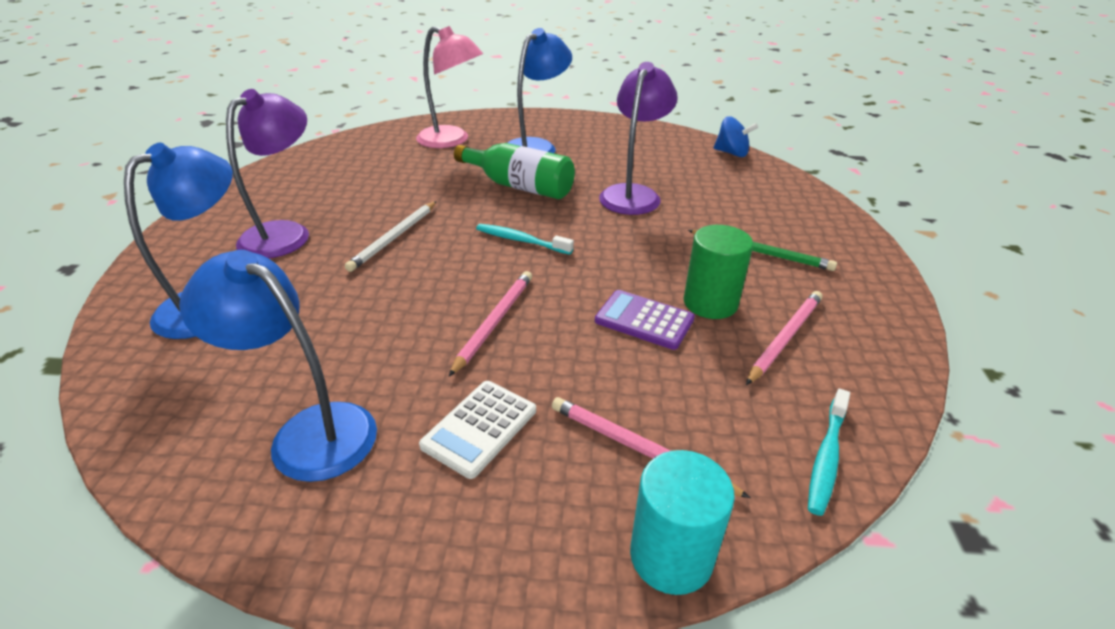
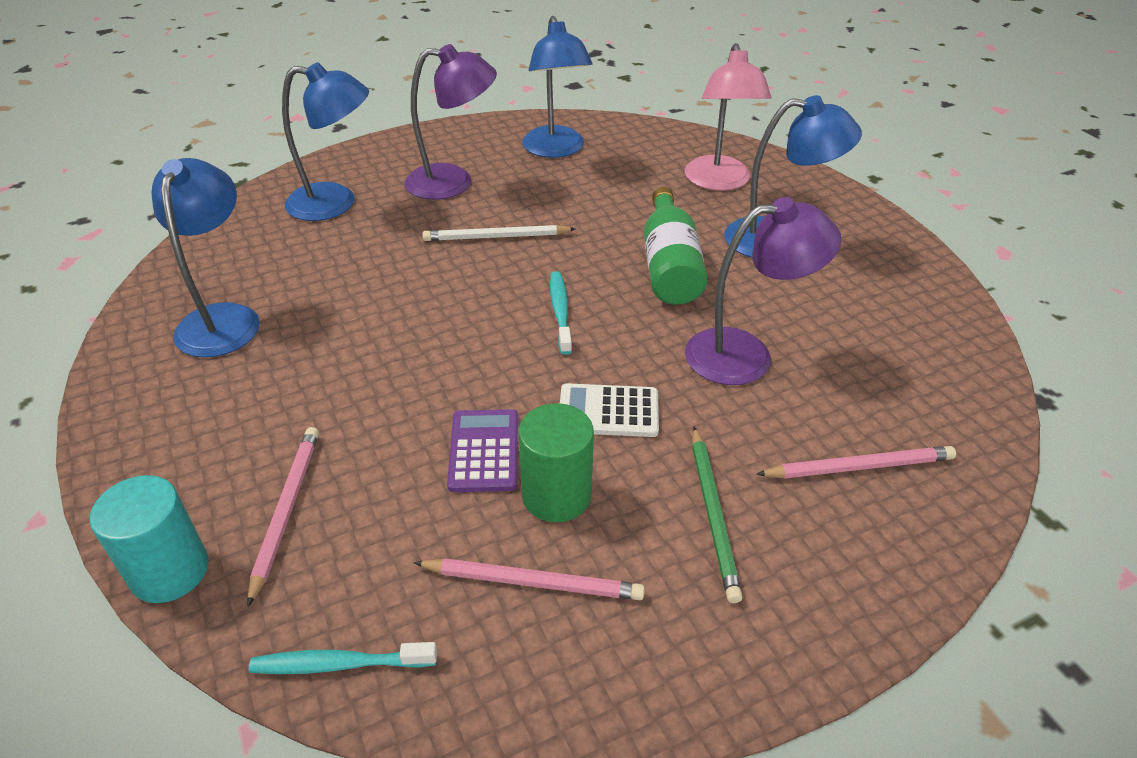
camera: 60 degrees right, 5 degrees up
(317, 178) = (556, 150): none -> blue lamp
(480, 428) = (266, 402): white calculator -> white calculator (608, 411)
(494, 322) = (410, 351): pink pencil -> pink pencil (859, 466)
(731, 153) = (982, 409): blue spinning top -> none

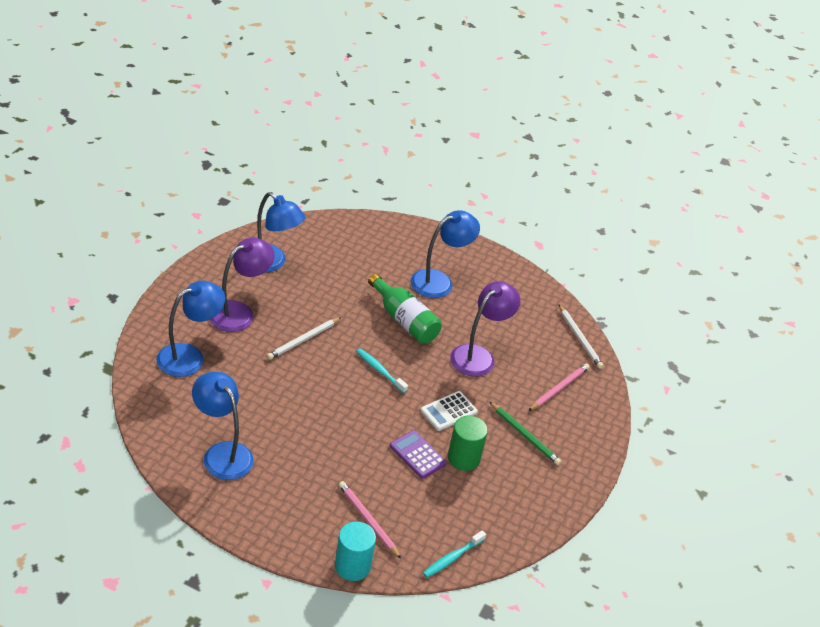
camera: 45 degrees left, 0 degrees up
(533, 582) = (487, 494): pink pencil -> none
(719, 182) = (380, 252): pink lamp -> none
(975, 404) = (580, 338): none -> white pencil

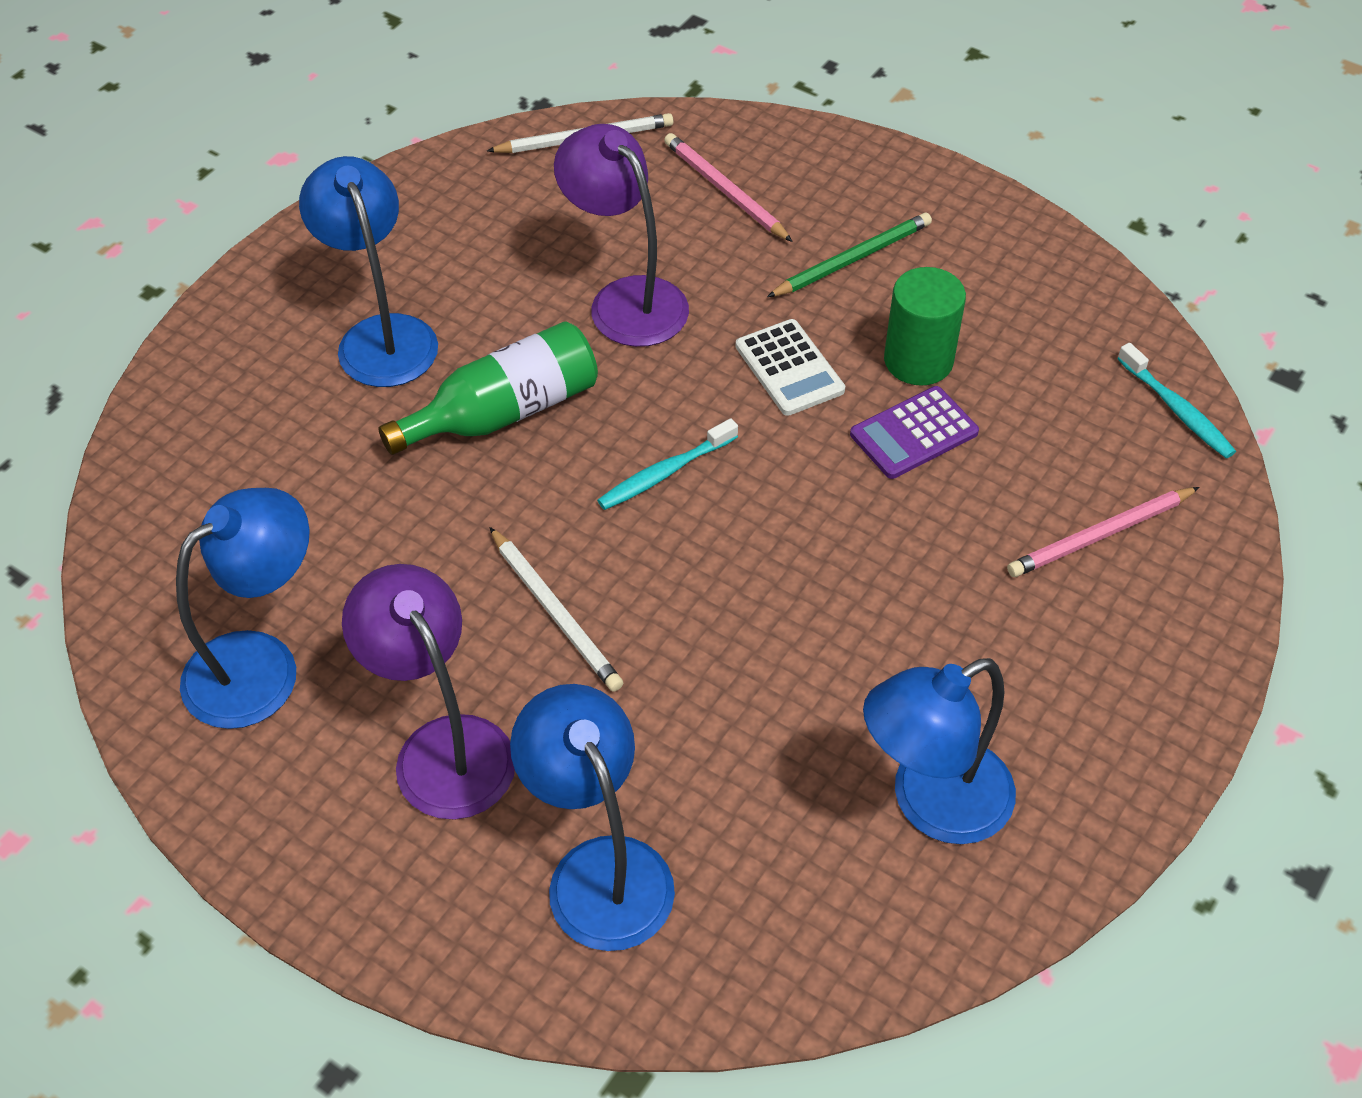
camera: 75 degrees left, 10 degrees up
(352, 566) = (1223, 573): turquoise cylinder -> none

